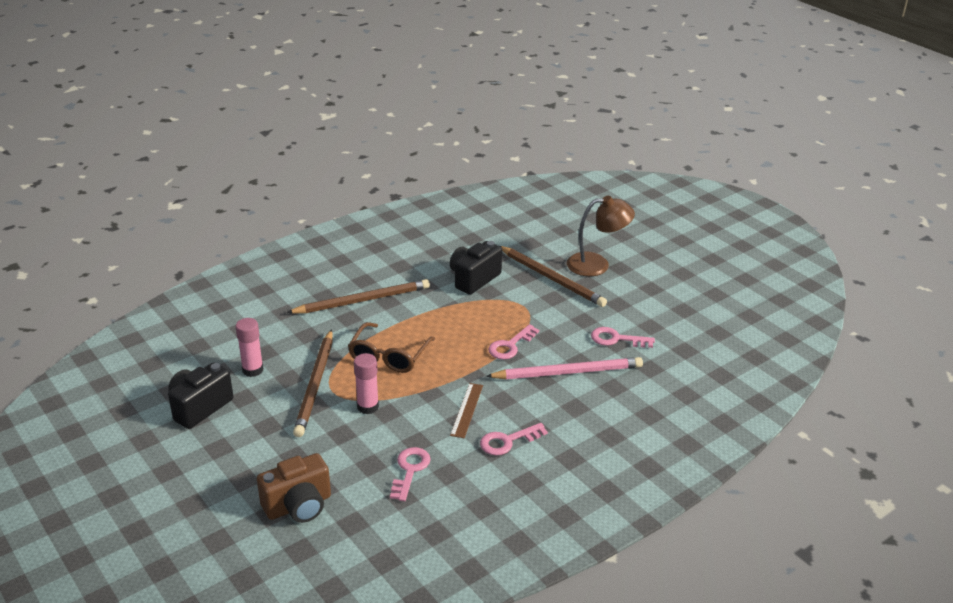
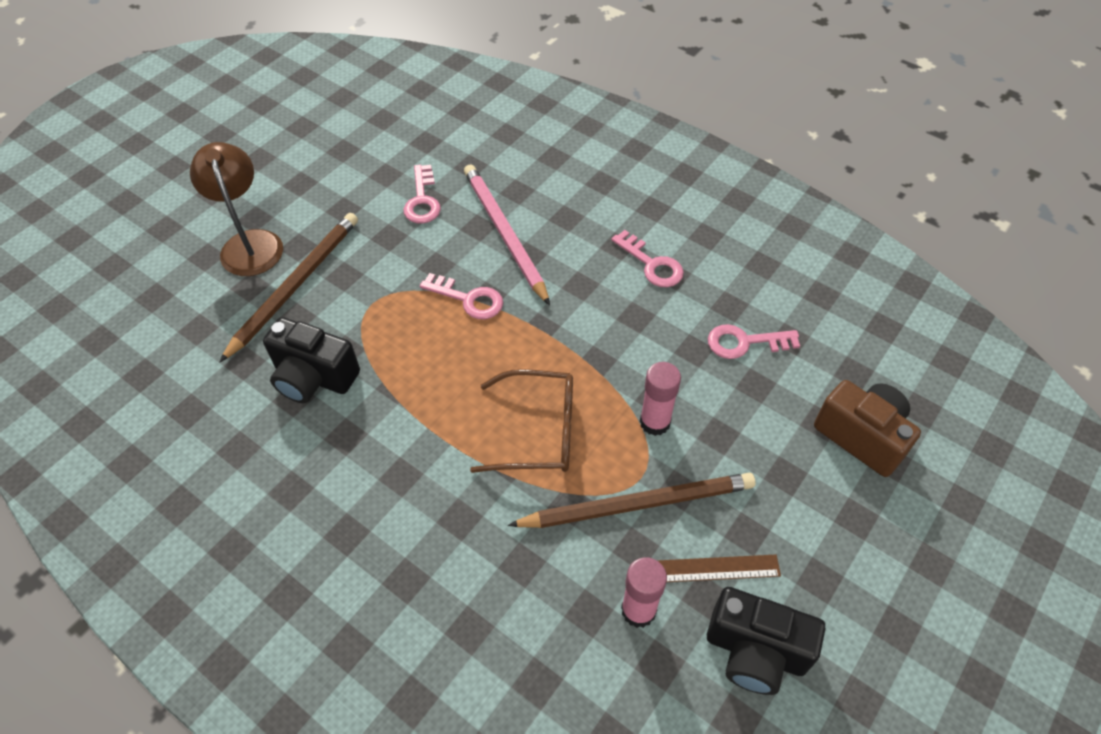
camera: 105 degrees left, 20 degrees up
(362, 300) = (406, 514): brown pencil -> none
(467, 410) = (615, 314): brown ruler -> brown ruler (715, 569)

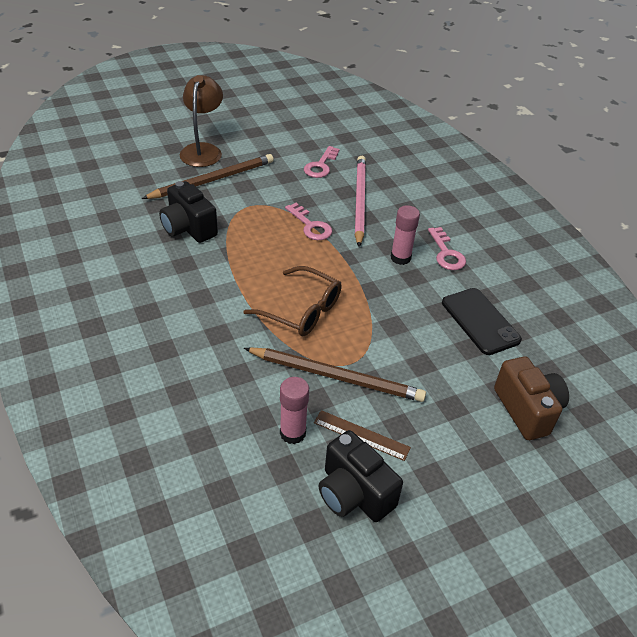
camera: 25 degrees right, 10 degrees down
(655, 422) = (382, 338): pink glue stick -> pink glue stick (400, 258)
(745, 342) = (480, 321): pink key -> black phone

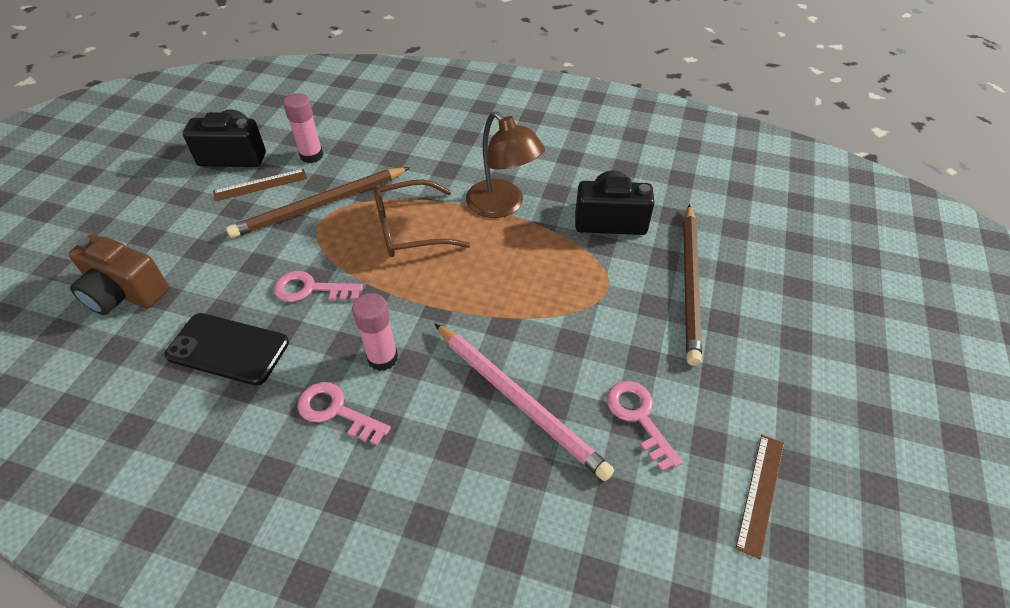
camera: 135 degrees right, 5 degrees up
(203, 150) = (772, 311): brown lamp -> brown lamp (502, 206)
(310, 225) = (520, 316): pink key -> pink key (311, 289)
(315, 127) = (760, 493): none -> brown ruler

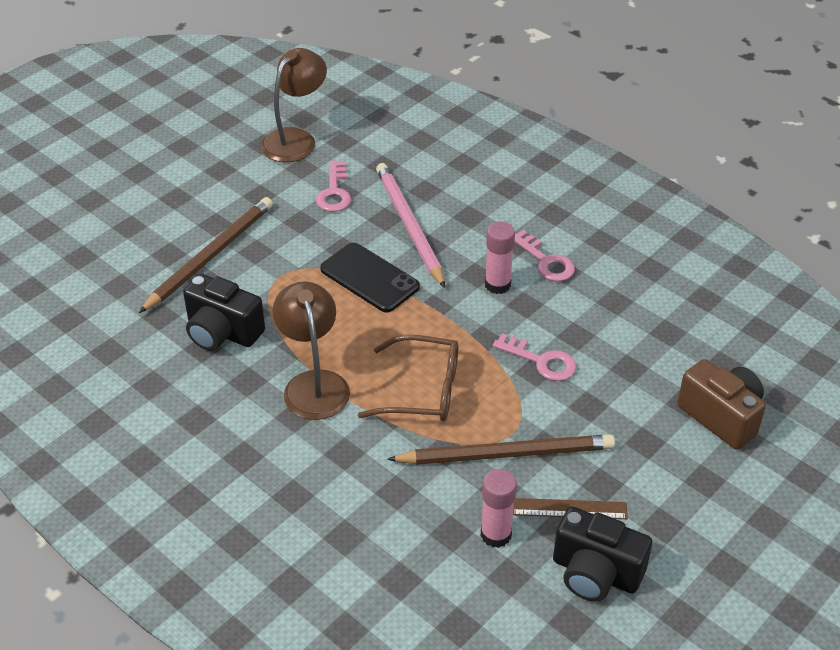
camera: 155 degrees left, 5 degrees down
(228, 349) = (624, 332): black phone -> black phone (369, 278)
(760, 493) = (295, 139): brown ruler -> brown lamp

